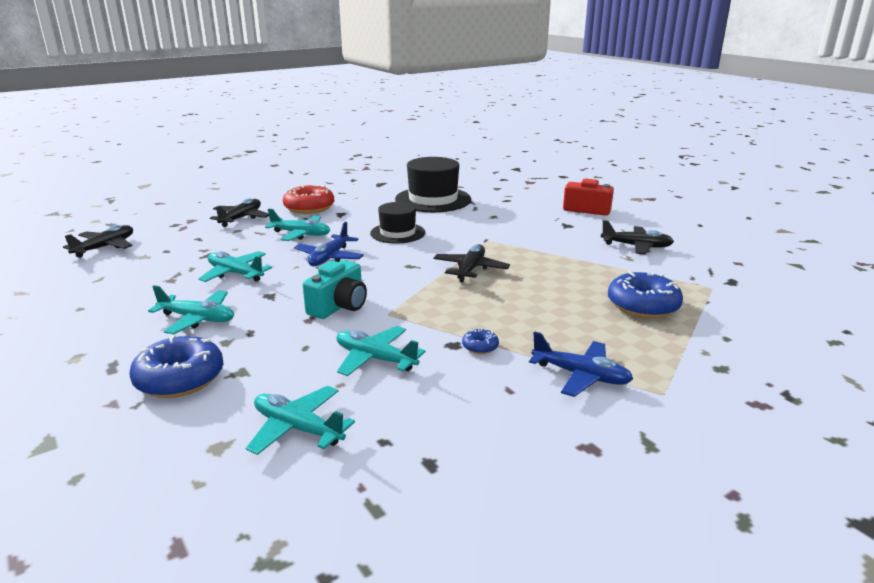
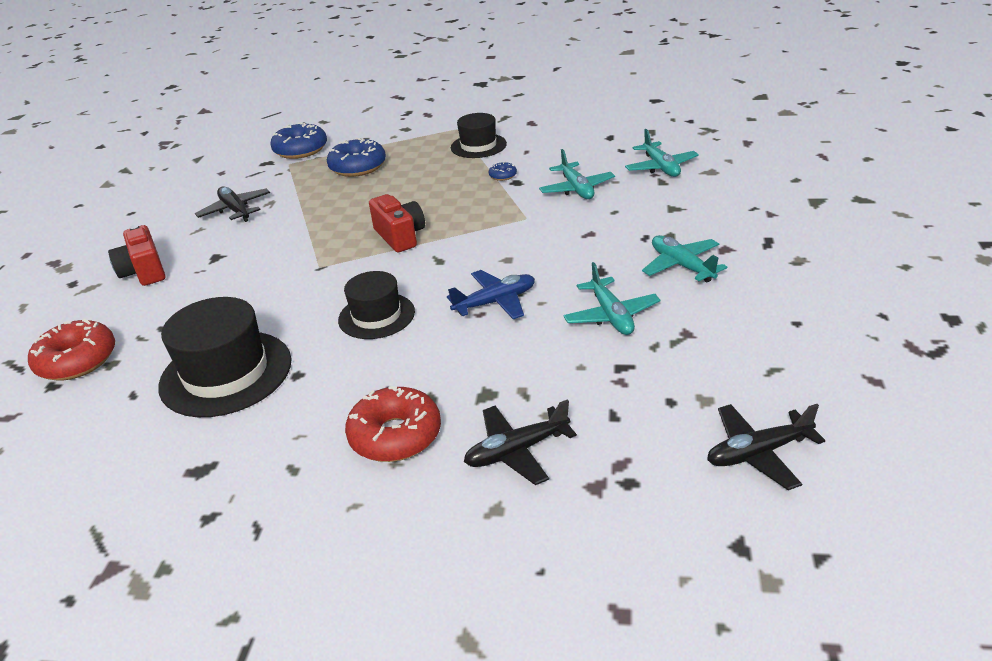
camera: 135 degrees left, 10 degrees up
(180, 378) = (718, 216): blue donut -> blue donut (300, 150)
(301, 234) = (478, 363): turquoise plane -> none
(339, 306) = (554, 237): turquoise camera -> none
(470, 269) = (400, 236): black plane -> red camera
(515, 185) = (77, 361): none -> red donut
(581, 376) = (478, 146): blue plane -> black hat

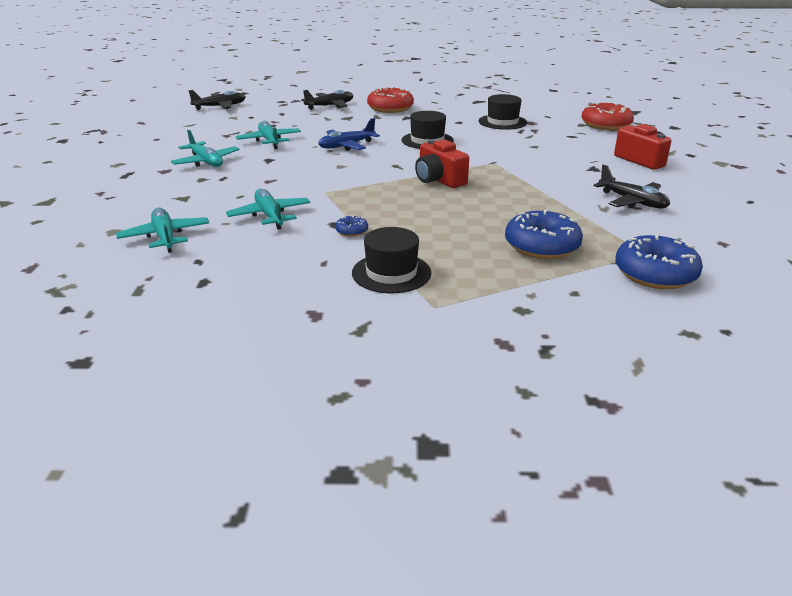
camera: 170 degrees right, 5 degrees down
(226, 373) = (502, 122): black hat -> black hat, size x0.63

